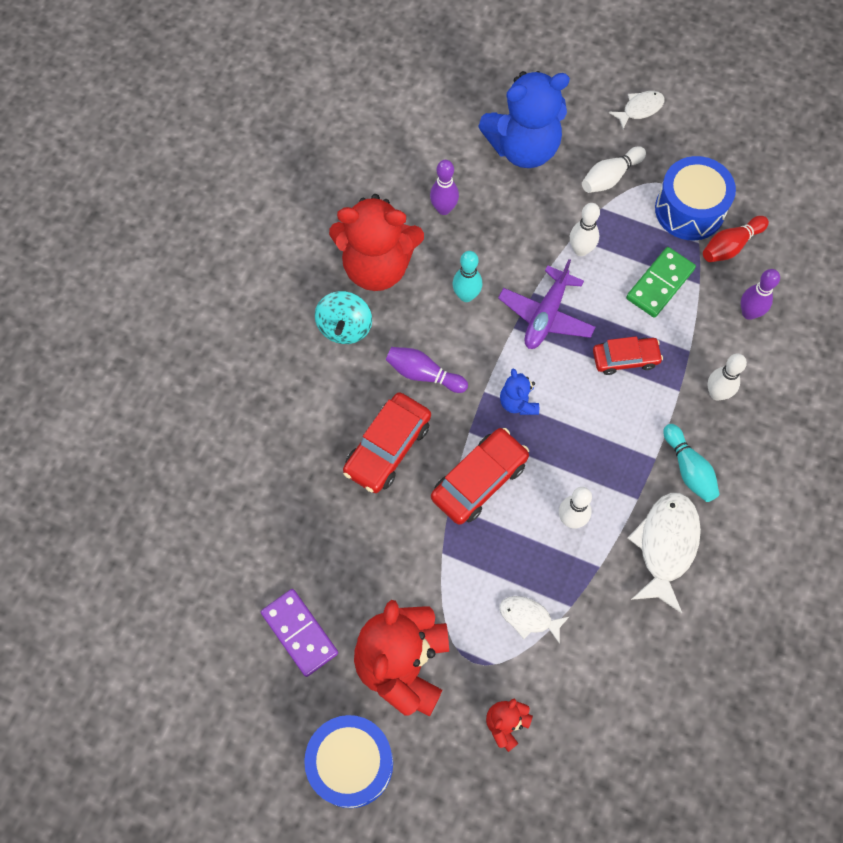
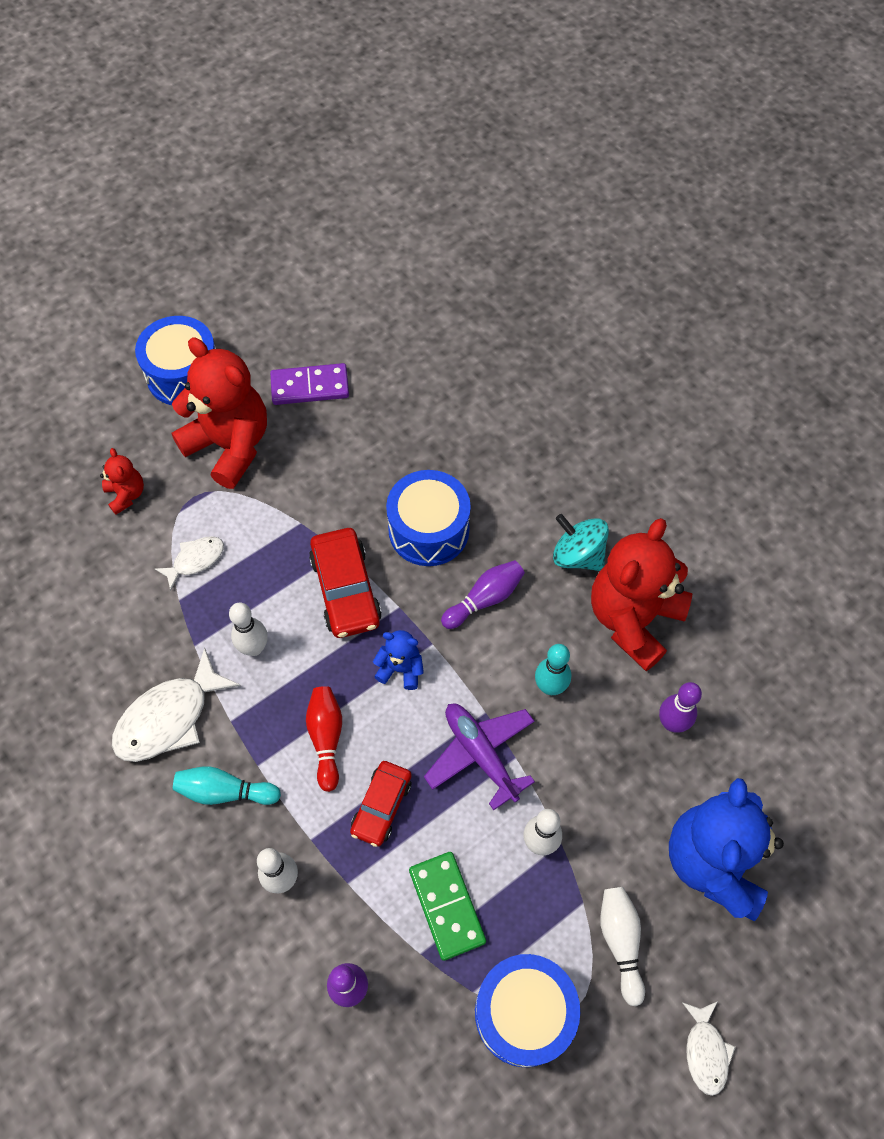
camera: 120 degrees right, 5 degrees down
(387, 447) = (429, 530): red car -> blue drum
(665, 546) = (169, 717): white fish -> white fish turned 90 degrees clockwise
(730, 246) = (447, 1030): red bowling pin -> red bowling pin (326, 738)

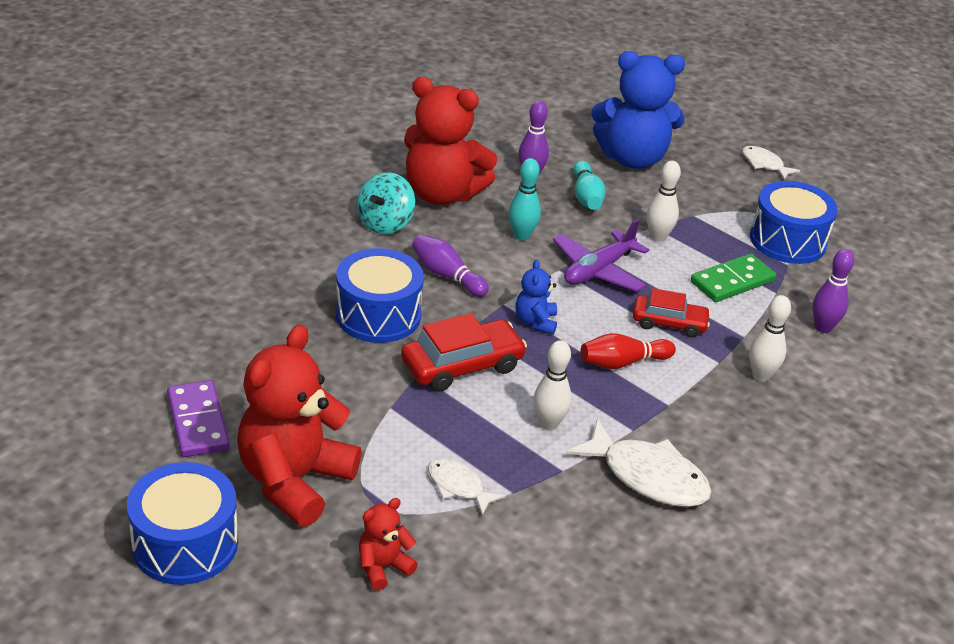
camera: 105 degrees left, 25 degrees down
(225, 791) = (702, 423): turquoise bowling pin -> turquoise bowling pin (586, 196)
(620, 942) = (712, 199): white bowling pin -> none
(705, 1051) = (764, 164): white fish -> white fish turned 120 degrees counterclockwise

